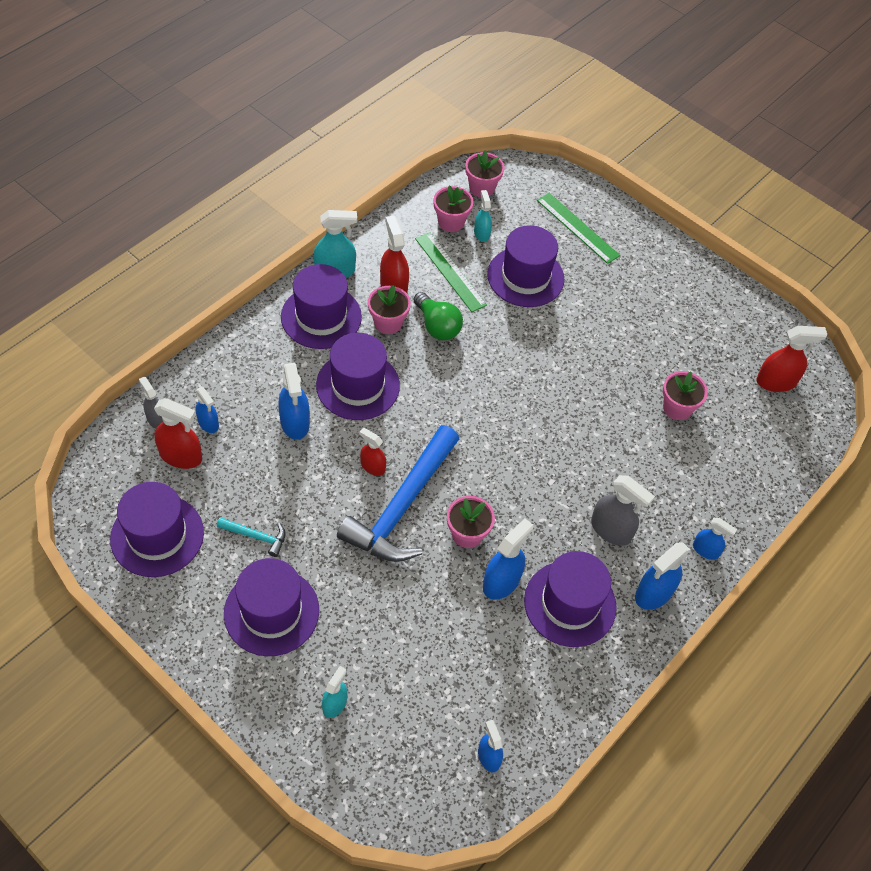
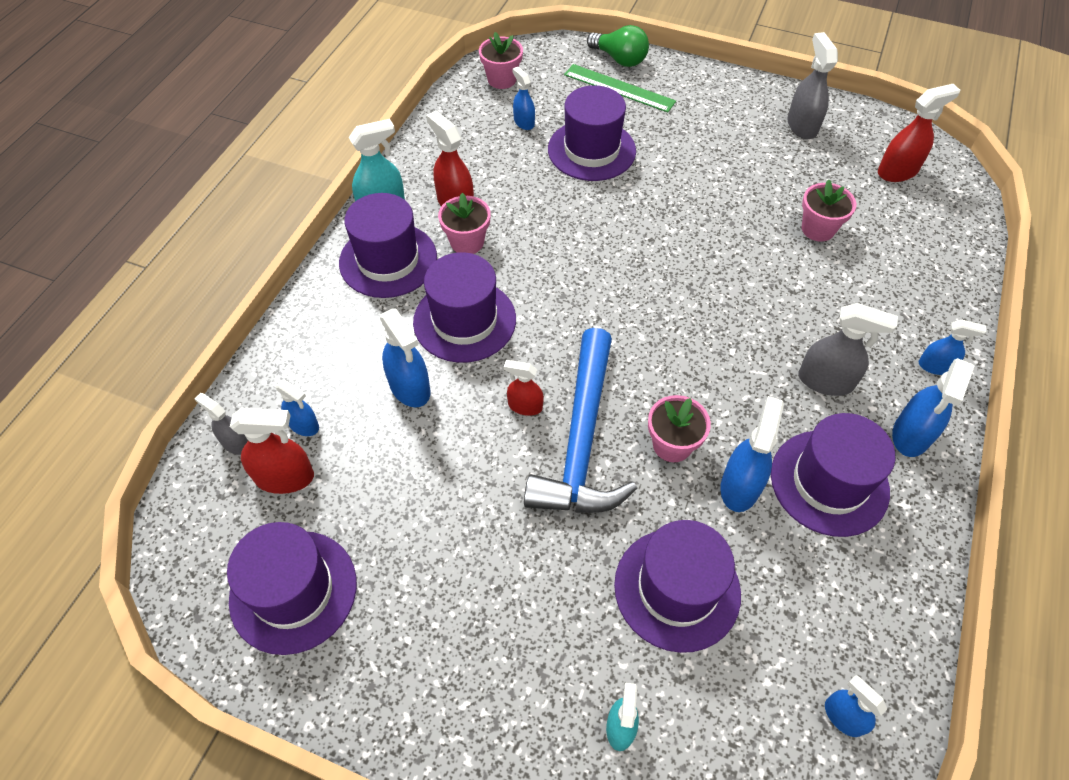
camera: 15 degrees left, 0 degrees up
(256, 536) = (422, 543): turquoise hammer -> none
(271, 611) = (484, 634): purple hat -> purple hat (677, 589)
(437, 326) = (523, 228): green light bulb -> green light bulb (619, 59)
(450, 271) = (509, 169): green ruler -> none
(451, 222) = (486, 121): pink flower pot -> none
(481, 233) = (524, 122): turquoise spray bottle -> blue spray bottle
(717, 314) = (802, 126): none -> grey spray bottle

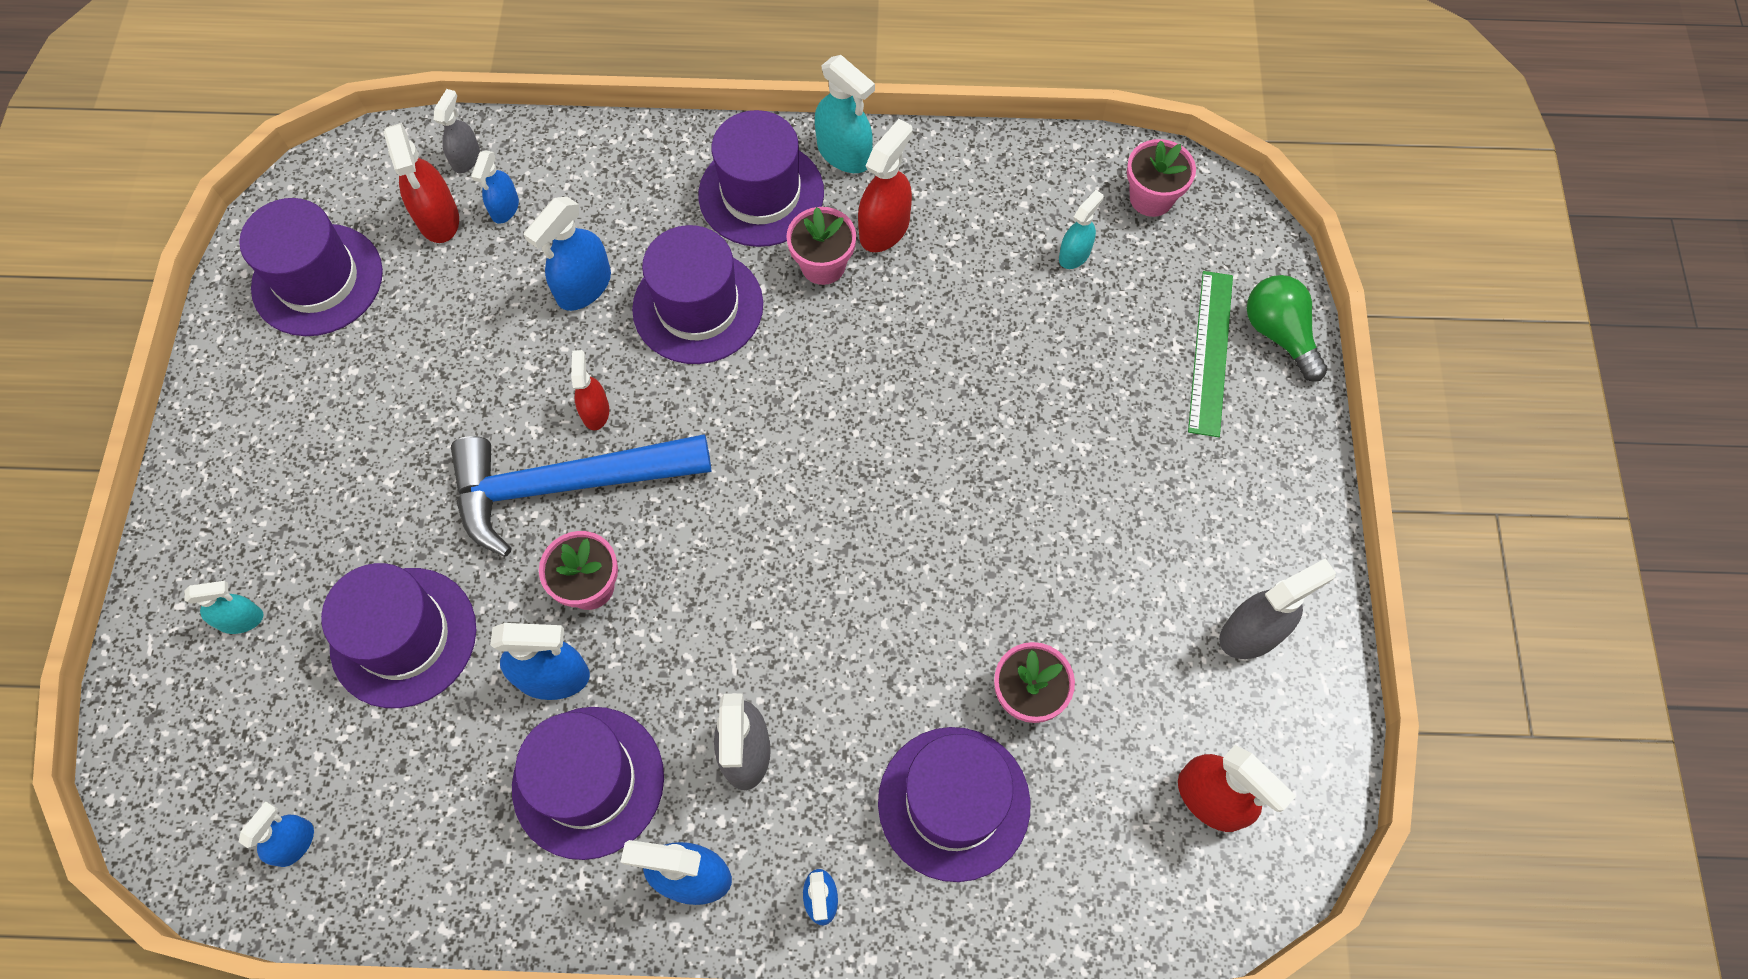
camera: 70 degrees right, 10 degrees up
(524, 122) = (1074, 254): blue spray bottle -> turquoise spray bottle
(591, 150) = (1057, 355): purple hat -> purple hat (954, 803)
(619, 59) = (1279, 334): green light bulb -> green light bulb turned 135 degrees clockwise

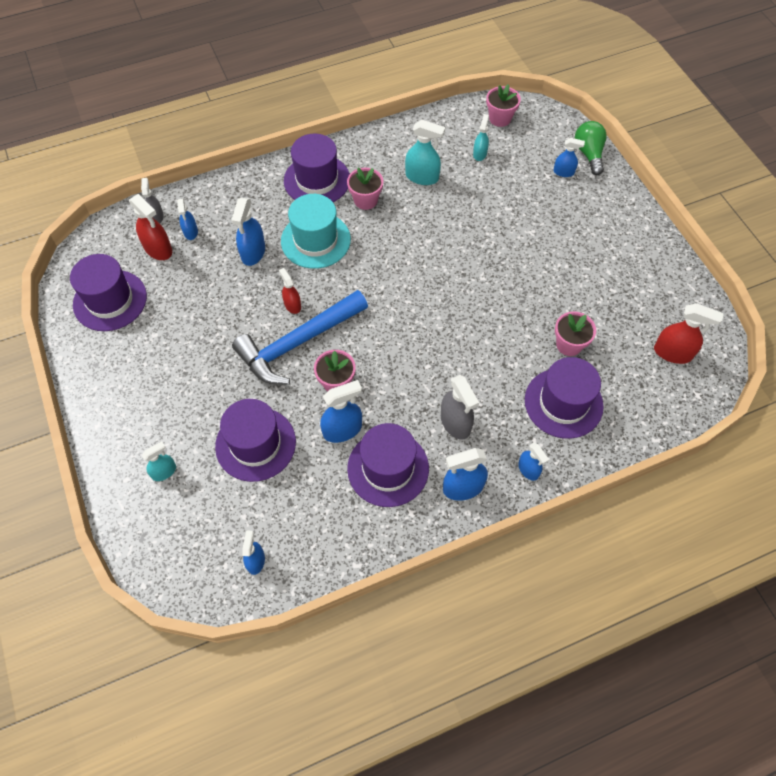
camera: 25 degrees left, 5 degrees down
(698, 307) = (315, 240): purple hat -> turquoise hat
(844, 154) = (347, 149): turquoise spray bottle -> turquoise spray bottle (422, 177)
(884, 228) = (385, 174): red spray bottle -> none
(1210, 352) = (563, 172): green ruler -> blue spray bottle
(1252, 633) = (649, 279): grey spray bottle -> none
(1279, 334) = (588, 154): green light bulb -> green light bulb turned 45 degrees clockwise

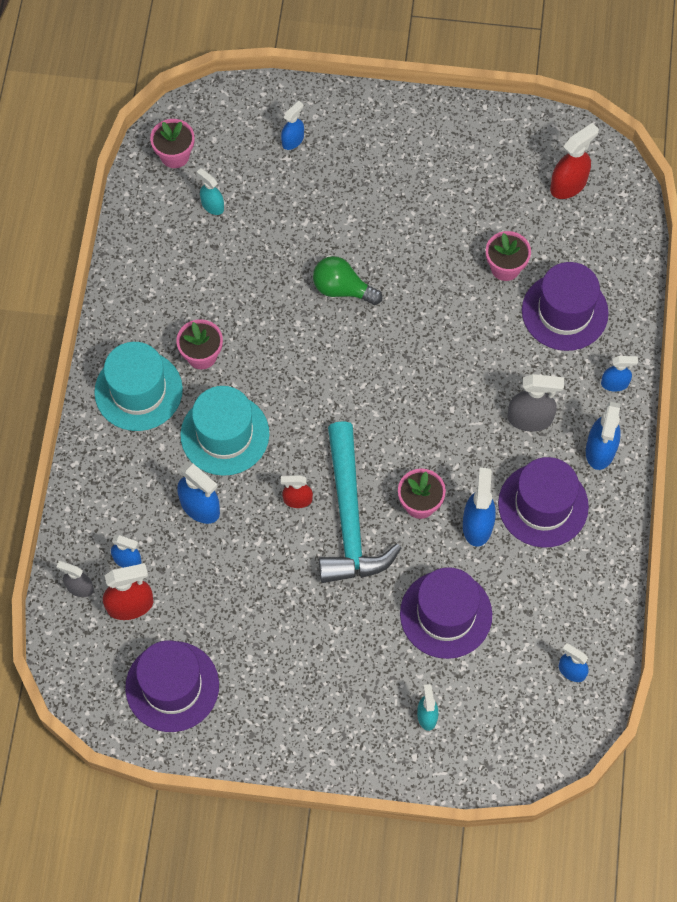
camera: 60 degrees left, 5 degrees up
(297, 343) = (349, 518): blue hammer -> turquoise hammer
(317, 180) = (138, 391): purple hat -> turquoise hat
(422, 177) = (206, 281): turquoise spray bottle -> none
(588, 154) = (284, 101): green light bulb -> green light bulb (342, 289)

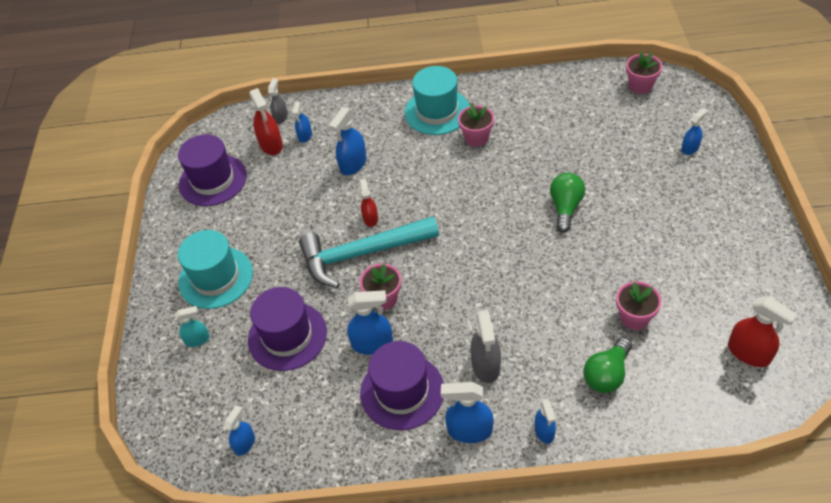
camera: 85 degrees right, 15 degrees down
(212, 205) = (607, 115): turquoise spray bottle -> none
(225, 434) = (415, 165): turquoise hat -> turquoise hat (216, 277)
(293, 140) = (690, 148): blue spray bottle -> blue spray bottle turned 75 degrees counterclockwise
(564, 312) = (607, 374): purple hat -> green light bulb

